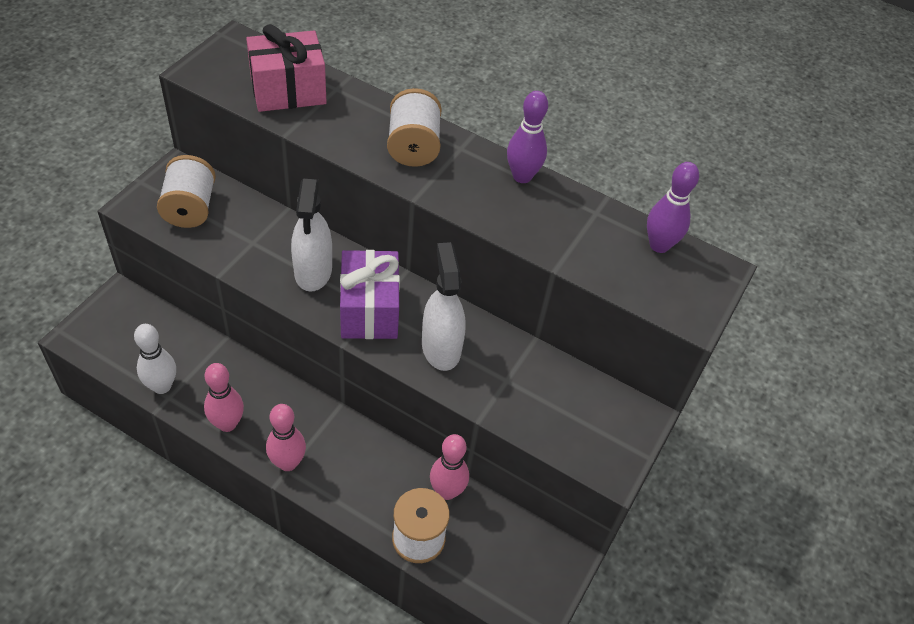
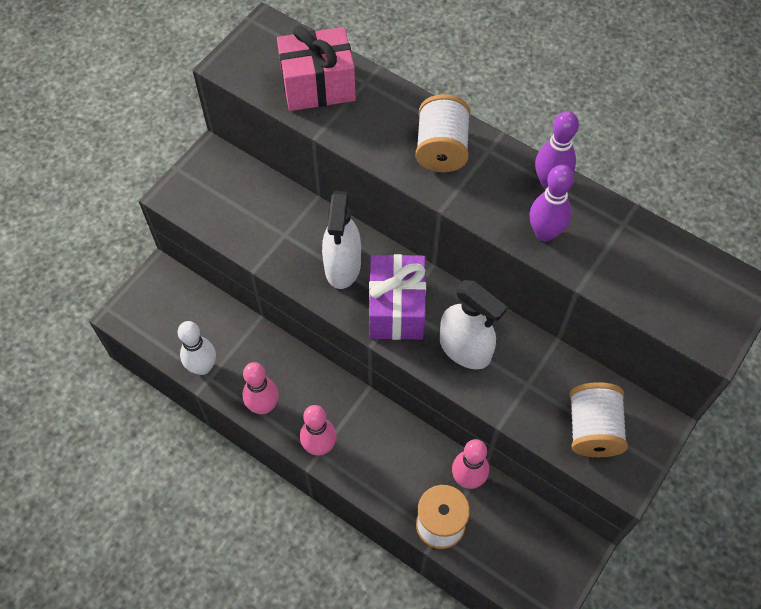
camera: 10 degrees right, 10 degrees up
(190, 208) = (225, 197): white spool -> white spool (592, 429)
(441, 347) = (465, 349): white spray bottle -> white spray bottle turned 135 degrees clockwise
(659, 245) = (686, 261): purple bowling pin -> purple bowling pin (545, 233)

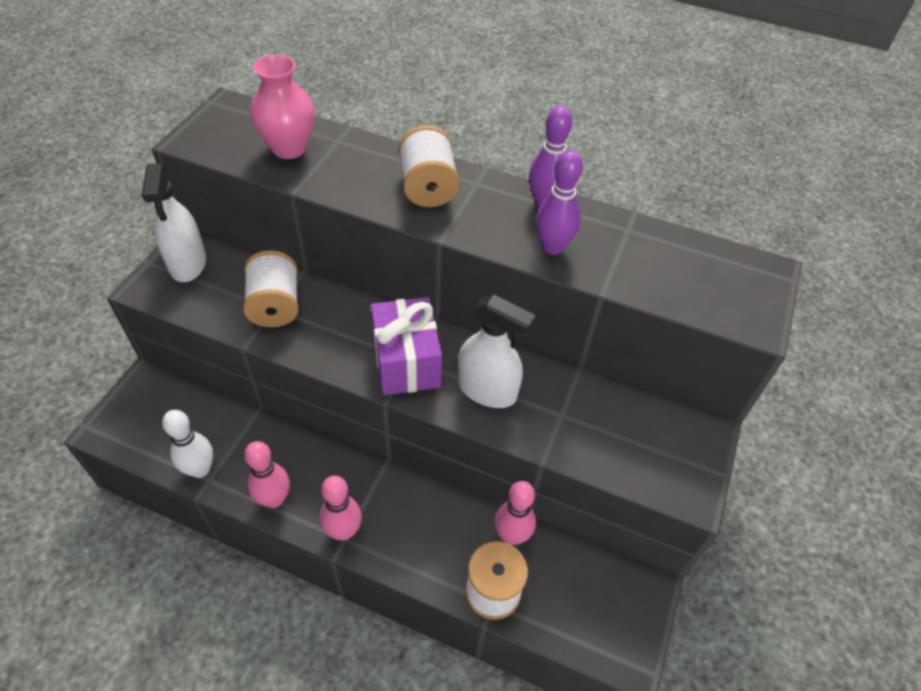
camera: 15 degrees left, 10 degrees down
(318, 86) = (289, 148): pink gift -> pink vase
(342, 266) = (341, 329): white spray bottle -> white spray bottle (188, 264)
(592, 429) = (640, 448): white spool -> white spool (275, 305)

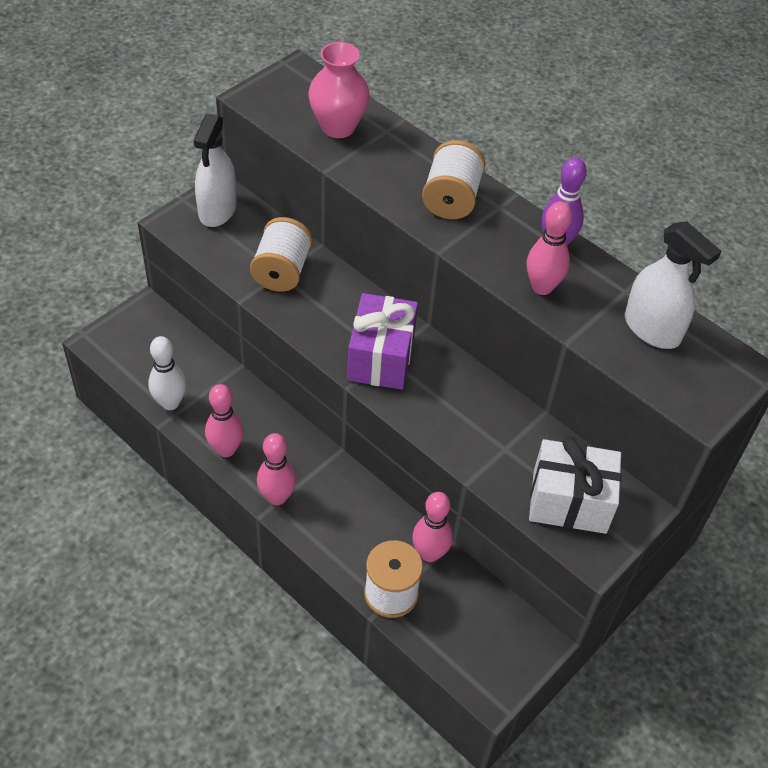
camera: 20 degrees right, 0 degrees up
(487, 390) = (445, 405): white spray bottle -> white spray bottle (652, 329)
(552, 247) = (542, 287): purple bowling pin -> pink bowling pin
(643, 448) = (569, 502): none -> white gift

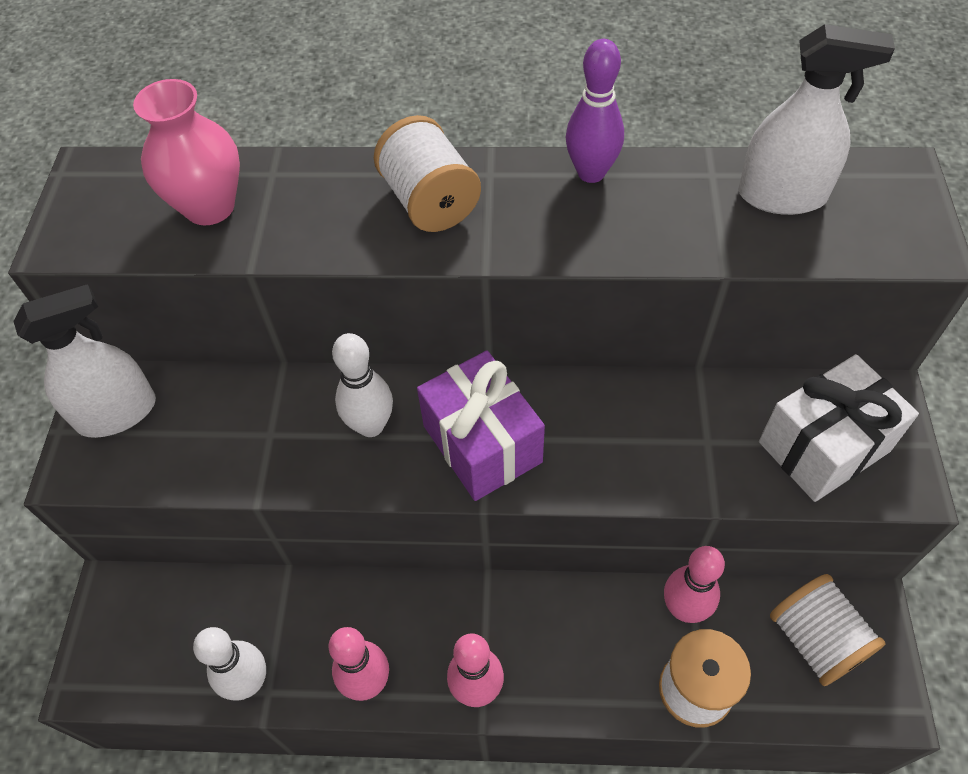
camera: 35 degrees left, 5 degrees up
(217, 210) = (117, 413): white spray bottle -> white spray bottle turned 90 degrees counterclockwise
(282, 271) = (269, 429): white spool -> white spool (815, 640)
(333, 307) = (371, 425): none -> white bowling pin
(542, 287) = (632, 231): pink bowling pin -> none

